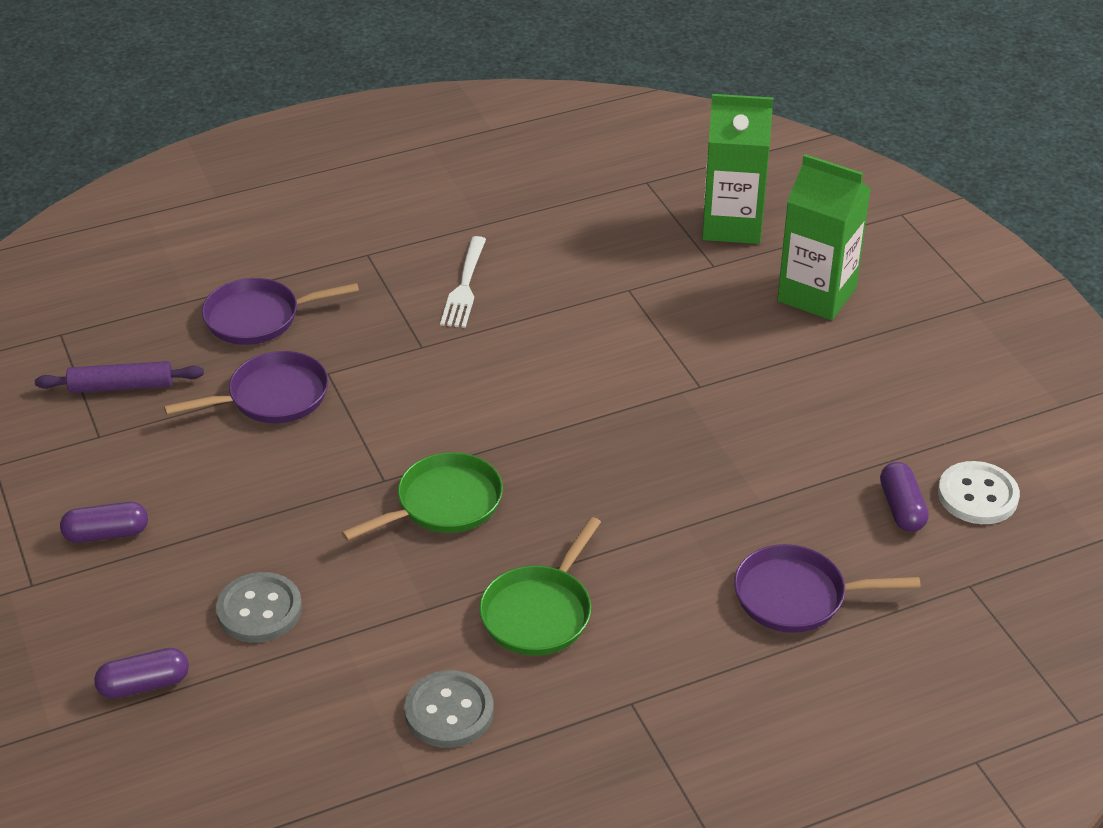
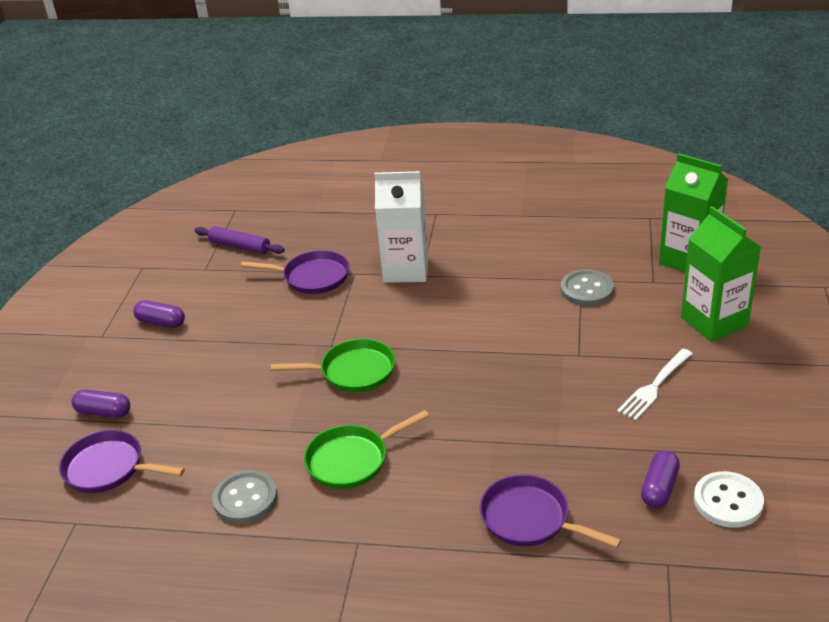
camera: 35 degrees right, 5 degrees down
(259, 318) = (344, 231): purple pan -> purple pan (109, 468)
(259, 610) = (198, 394): grey button -> grey button (587, 289)
(394, 345) = (406, 270): none -> white carton
(464, 286) = (478, 247): white fork -> white fork (654, 386)

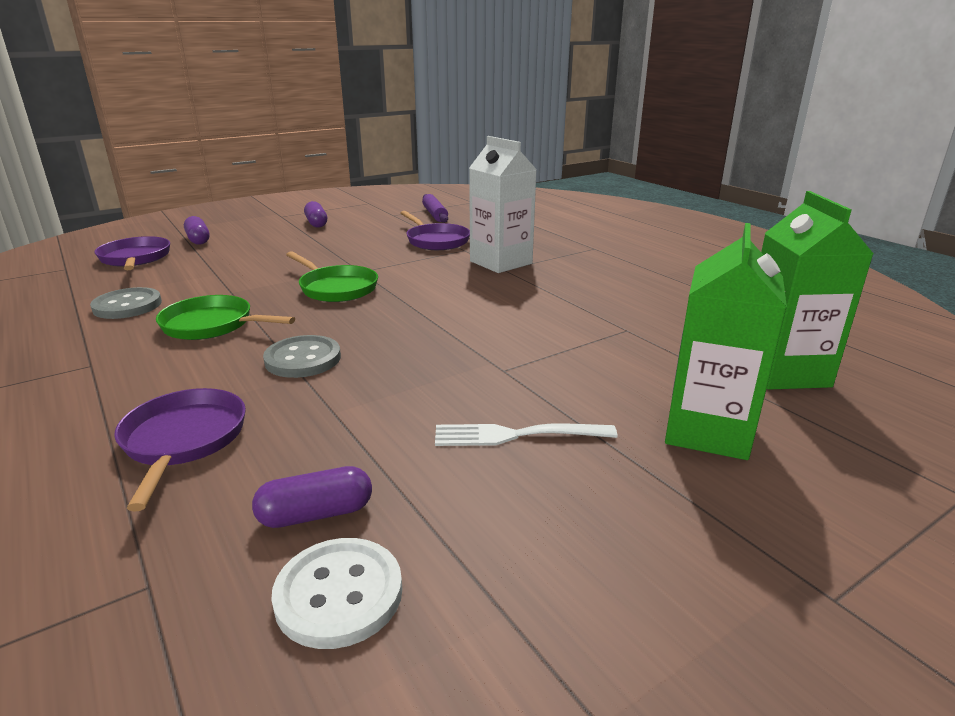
camera: 45 degrees right, 10 degrees down
(587, 289) = (617, 337): grey button -> grey button (303, 359)

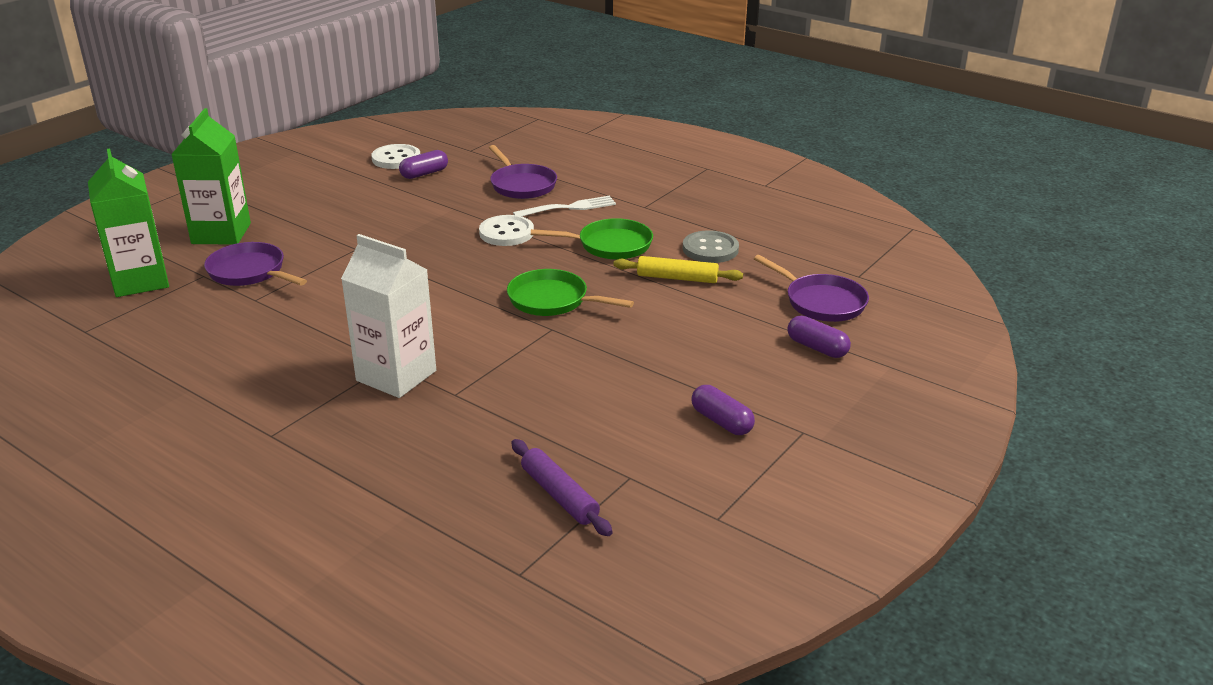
camera: 160 degrees right, 5 degrees up
(205, 288) = (677, 278): none -> yellow rolling pin
(303, 359) = (506, 233): grey button -> white button
(436, 241) = (505, 409): purple pan -> purple pan (250, 272)
(518, 435) = (337, 214): white fork -> white fork (568, 208)

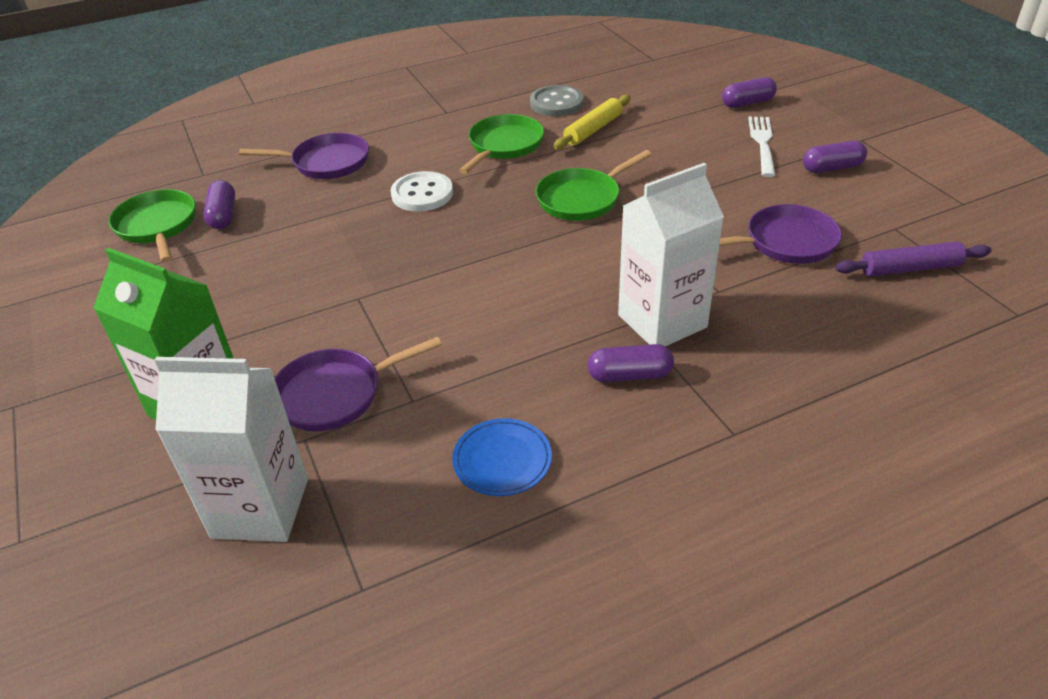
camera: 60 degrees left, 10 degrees up
(140, 281) = (260, 508): green carton -> white carton
(208, 347) = (502, 460): none -> blue plate
(320, 376) = (629, 375): none -> purple capsule
(396, 159) = (157, 226): white button -> green pan
(568, 208) = (406, 149): white fork -> white fork (763, 144)
(821, 302) = (681, 83): purple pan -> purple pan (785, 242)

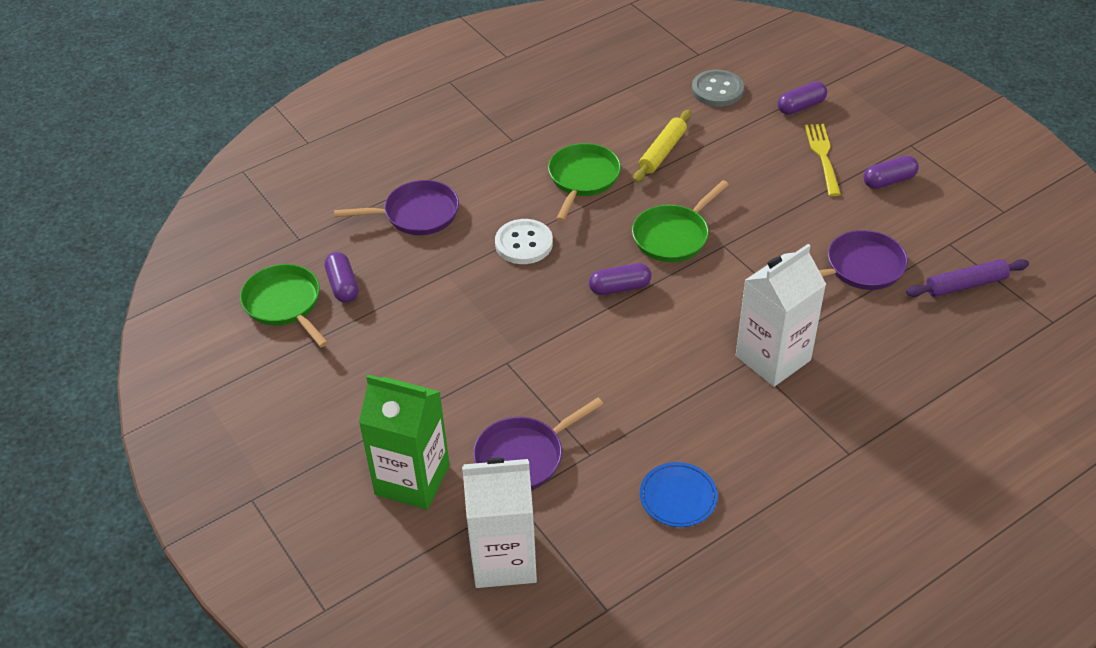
camera: 10 degrees left, 5 degrees up
(556, 103) = (618, 120): grey button -> grey button (717, 90)
(629, 375) = (758, 412): purple capsule -> purple capsule (619, 288)
(763, 144) = (823, 157): white fork -> yellow fork

